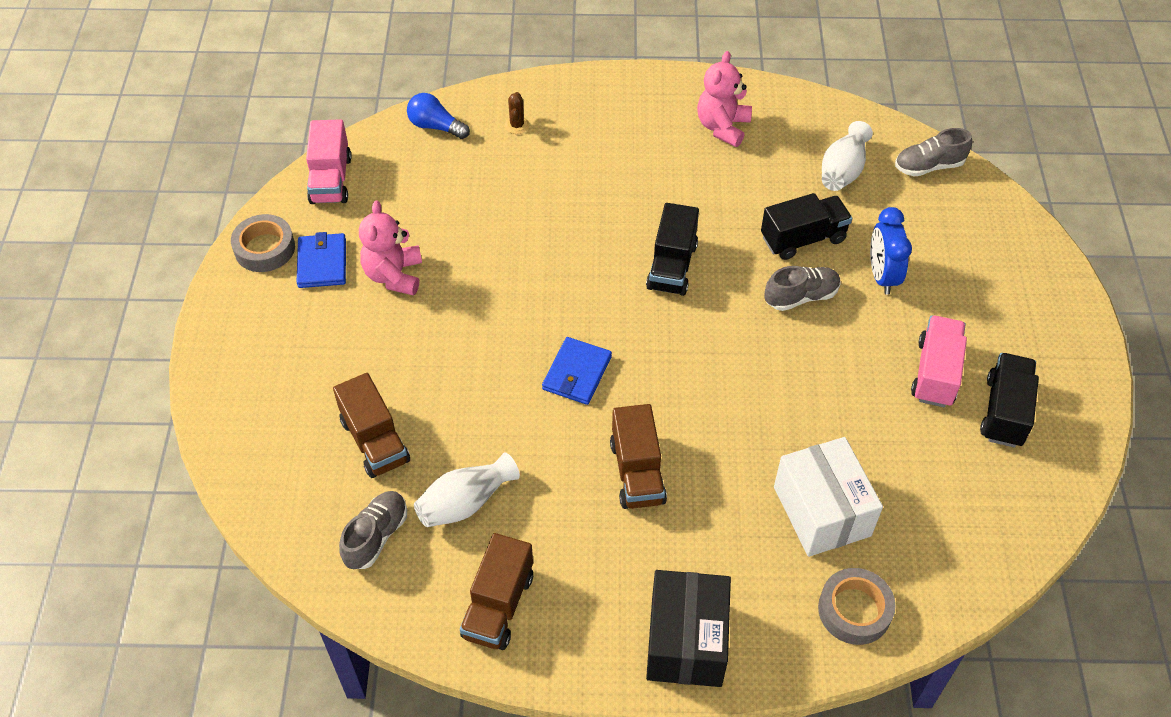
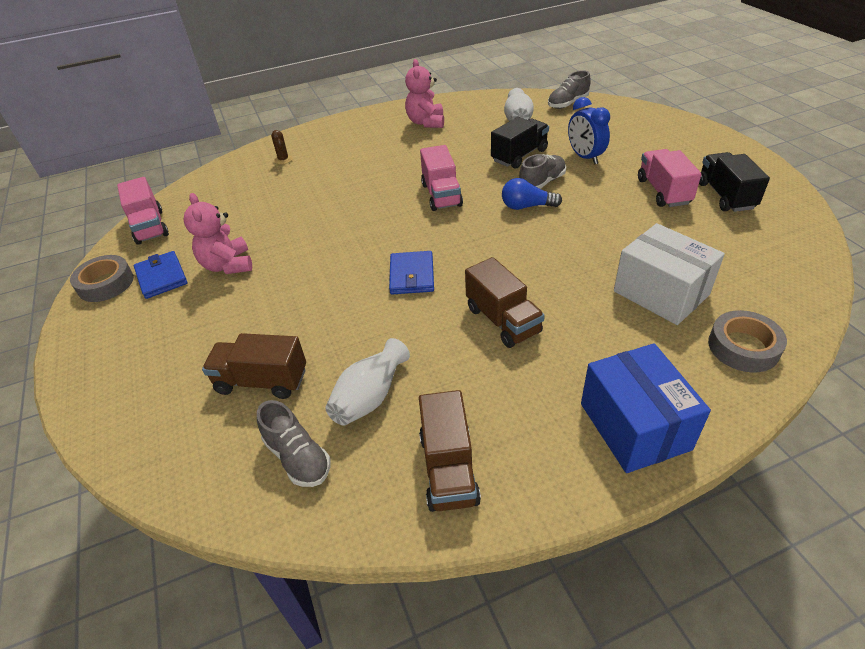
camera: 20 degrees left, 10 degrees down
(375, 441) = (262, 381): brown truck -> brown truck turned 150 degrees clockwise
(376, 536) = (298, 457): grey shoe -> grey shoe turned 135 degrees clockwise
(435, 126) = (222, 176): blue light bulb -> blue light bulb (526, 206)
(672, 266) = (441, 195): black truck -> pink truck
(686, 641) = (634, 426): black box -> blue box

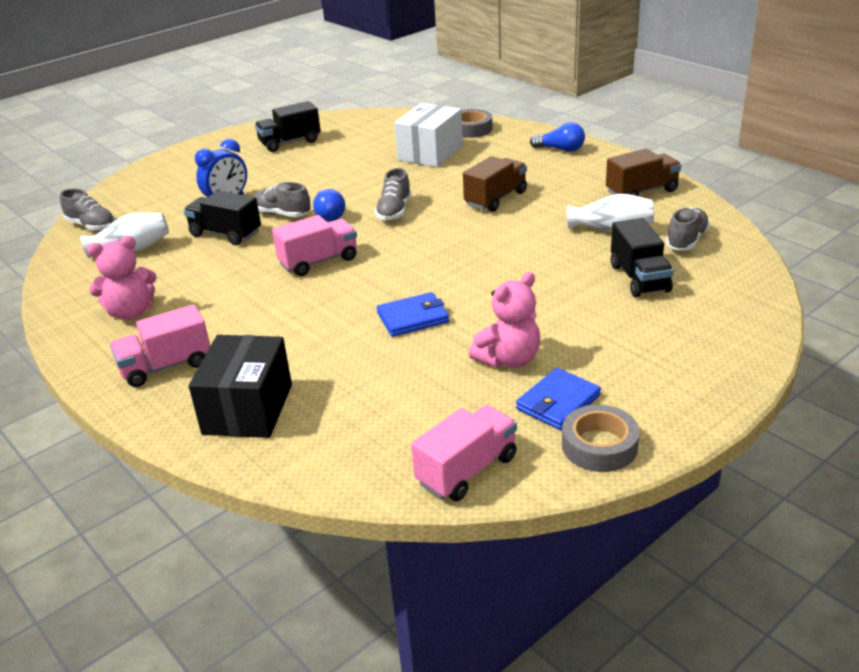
camera: 110 degrees left, 10 degrees down
(262, 381) = (639, 278): brown truck -> black truck
(283, 159) = (248, 409): brown cactus -> black box
(412, 275) = (463, 246): blue wallet -> blue wallet (413, 318)
(512, 244) = (394, 211): none -> grey shoe
(634, 426) = (560, 149): blue box -> blue light bulb
(663, 191) = (288, 163): pink truck -> pink truck (166, 366)

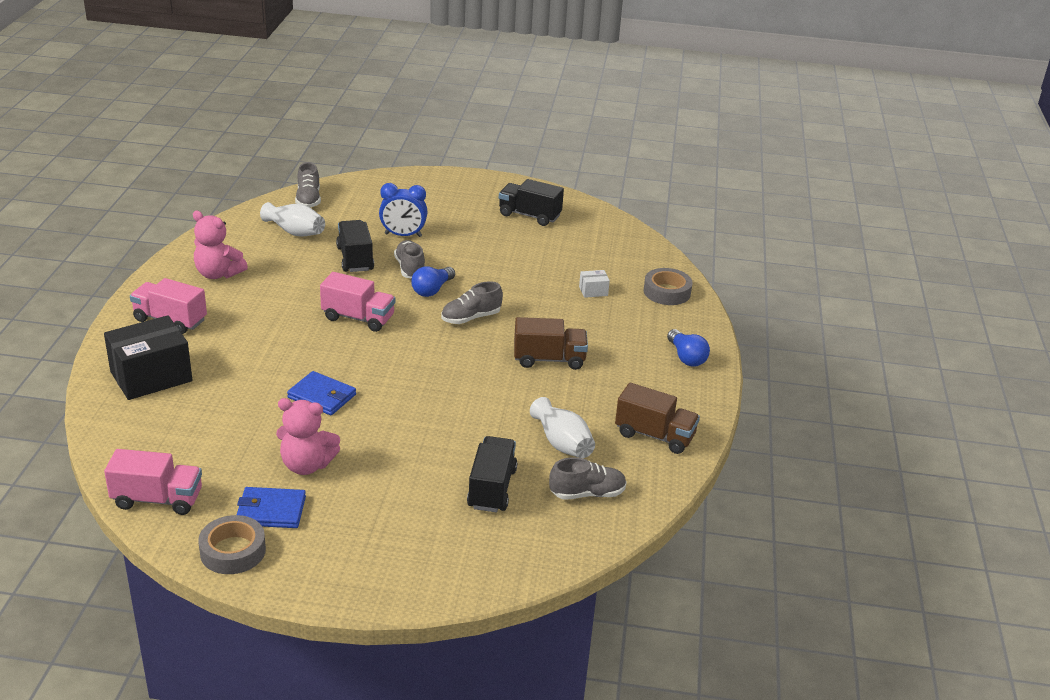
camera: 45 degrees right, 0 degrees up
(430, 153) = (593, 291): white box -> white box, size x0.43
(639, 278) = (492, 488): black truck -> black truck turned 150 degrees clockwise

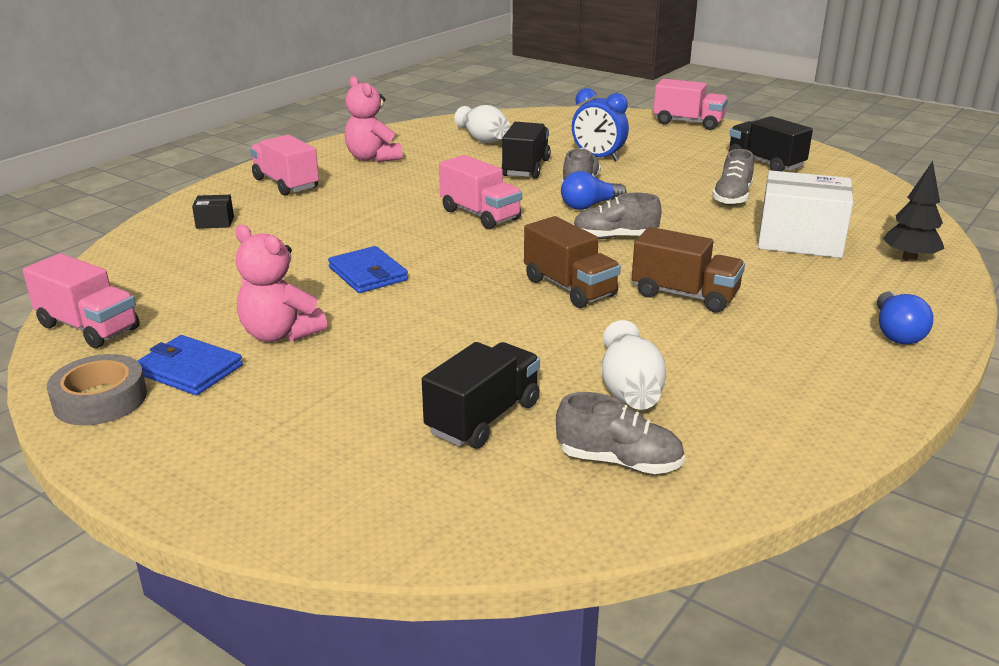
camera: 30 degrees right, 5 degrees down
(151, 376) = (215, 222): black box -> black box, size x0.43
(308, 199) = (522, 119): grey shoe -> grey shoe (732, 198)
(446, 178) = (688, 123): none -> pink truck
(593, 291) = (800, 240): white box -> white box, size x2.31
(654, 435) = (782, 414): brown truck -> brown truck (569, 288)
(667, 292) = (909, 258): grey tape -> black tree

